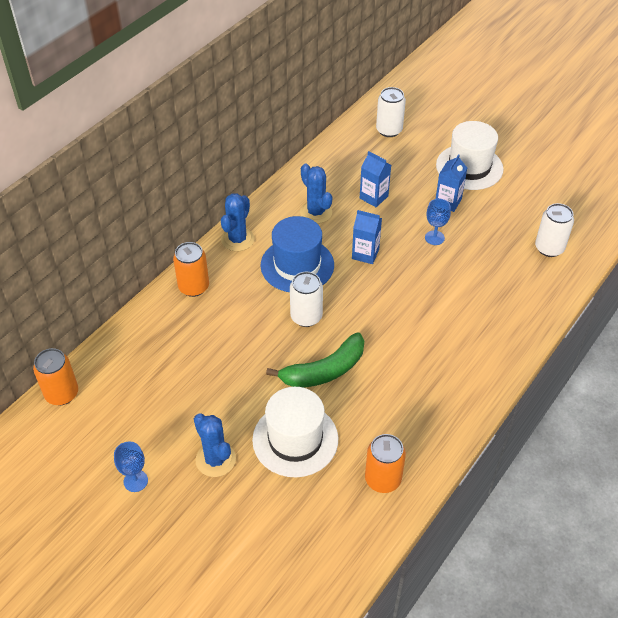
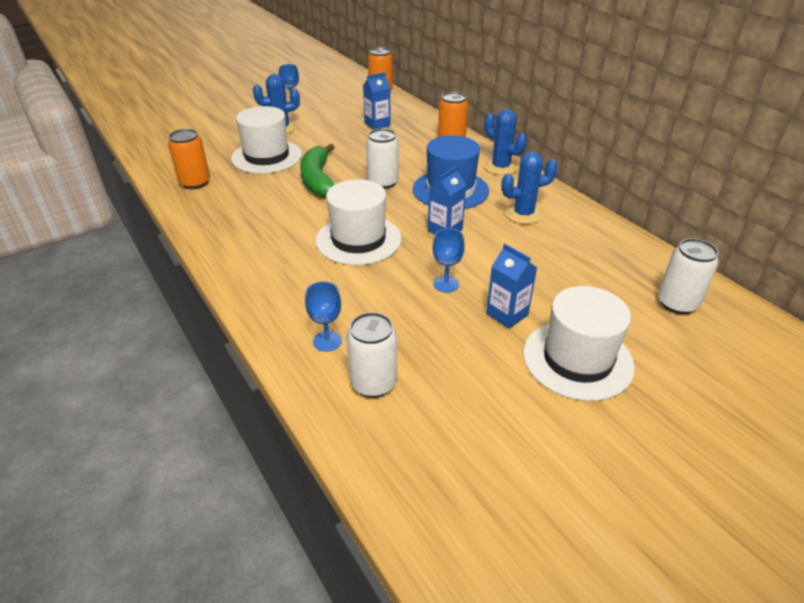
camera: 110 degrees right, 10 degrees down
(373, 197) = (536, 257): blue carton -> blue carton (377, 124)
(409, 304) = (358, 240): none -> white hat
(531, 282) = (327, 341): none -> blue goblet

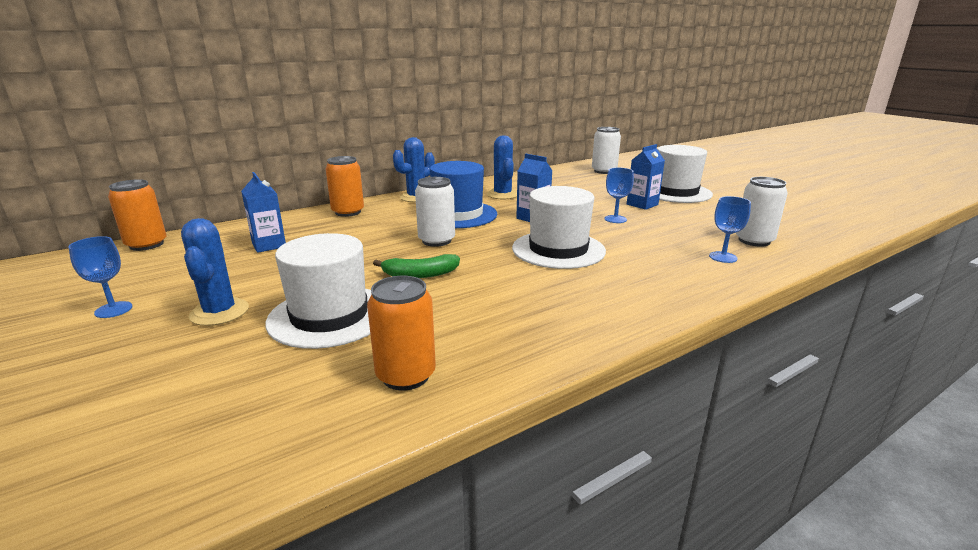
camera: 90 degrees left, 15 degrees down
(318, 179) = (420, 274): green banana -> green banana, size x0.64

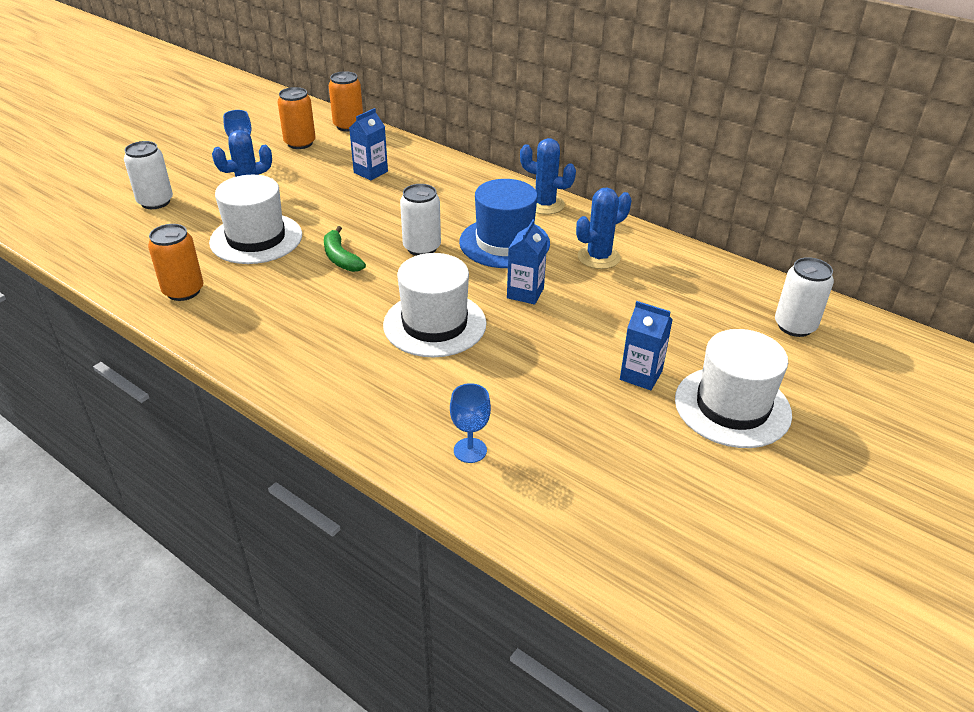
camera: 70 degrees right, 15 degrees up
(348, 212) = (472, 181): orange can -> orange can (300, 143)
(615, 219) = (560, 356): blue goblet -> none
(754, 241) = (546, 483): white can -> white can (155, 202)

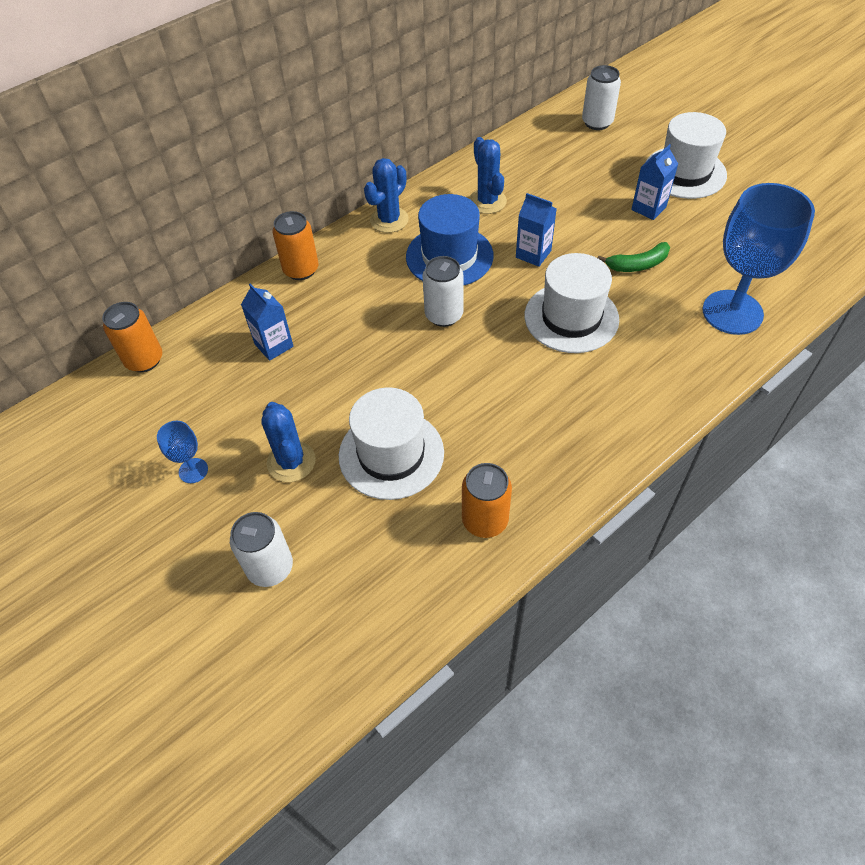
camera: 75 degrees left, 15 degrees up
(300, 143) = (170, 410): orange can -> orange can (301, 270)
(340, 258) = (448, 379): green banana -> green banana (637, 265)
(470, 450) = (732, 312): blue goblet -> blue goblet, size x2.27

